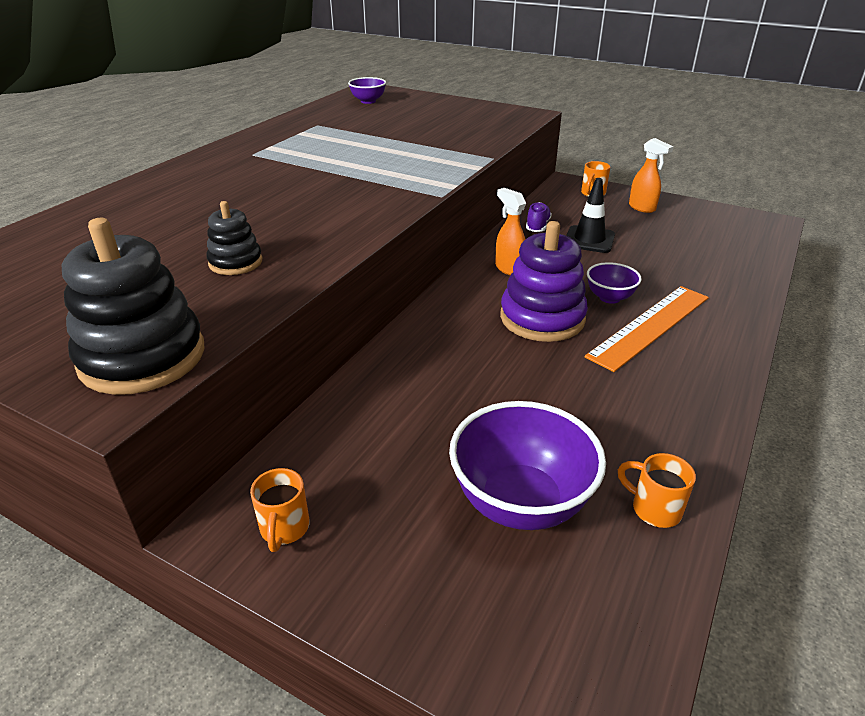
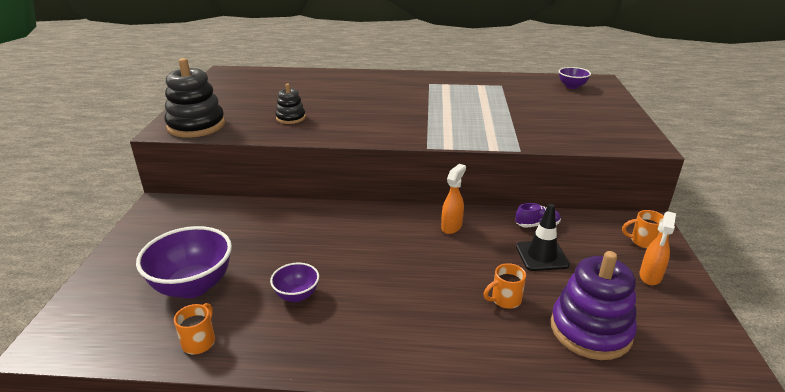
camera: 65 degrees right, 5 degrees down
(284, 529) = (159, 220): orange mug -> orange mug (505, 300)
(542, 318) = (392, 256): purple stacking toy -> purple stacking toy (590, 330)
(609, 298) = (449, 283): purple bowl -> purple bowl (297, 295)
(650, 326) = (420, 312): orange ruler -> none

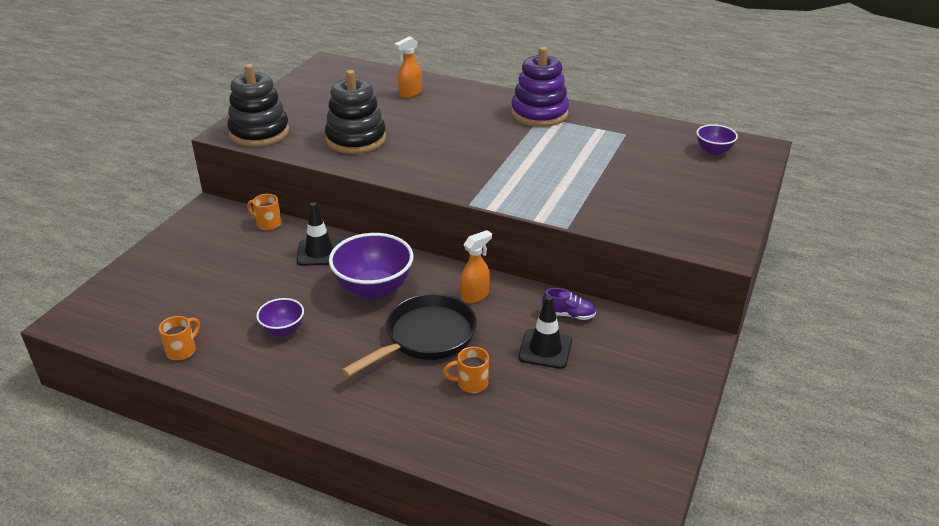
camera: 20 degrees right, 5 degrees up
(193, 286) = (200, 299): purple bowl -> purple bowl (374, 289)
(289, 220) = (319, 252): none -> black traffic cone
(291, 118) = (356, 139): black stacking toy -> black stacking toy, size x1.85
(436, 270) = (426, 337): none -> black pan
(590, 330) = (531, 433): purple stacking toy -> purple stacking toy (539, 114)
(642, 241) = (671, 361): orange mug -> orange mug (267, 223)
(650, 277) = (643, 399): orange spray bottle -> orange spray bottle (410, 94)

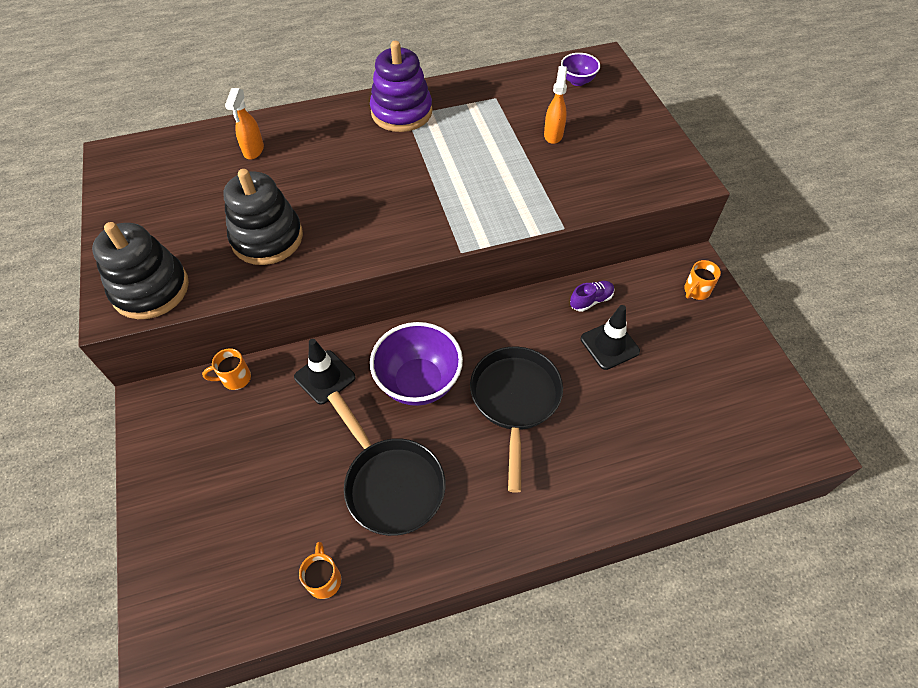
camera: 40 degrees left, 20 degrees up
(283, 330) = (391, 484): purple bowl -> black pan
(471, 383) = (595, 418): orange mug -> orange mug (696, 291)
(475, 296) = (506, 331): orange spray bottle -> orange spray bottle (553, 135)

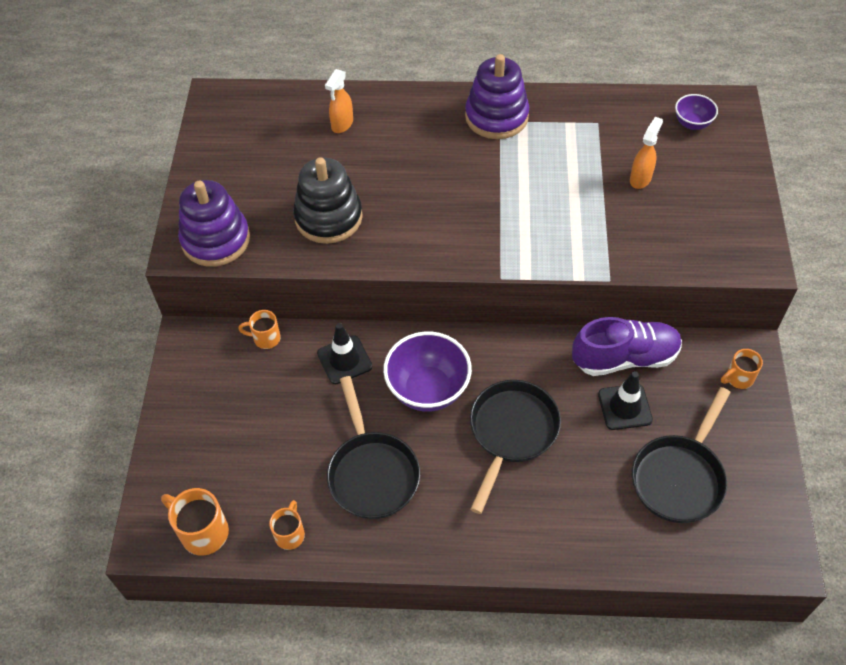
camera: 20 degrees right, 0 degrees up
(151, 289) = (216, 240): black stacking toy -> purple stacking toy
(224, 610) = (202, 532): none -> orange mug
(591, 300) = (625, 358): purple shoe -> purple shoe, size x2.12
(686, 395) = (679, 477): none -> black pan

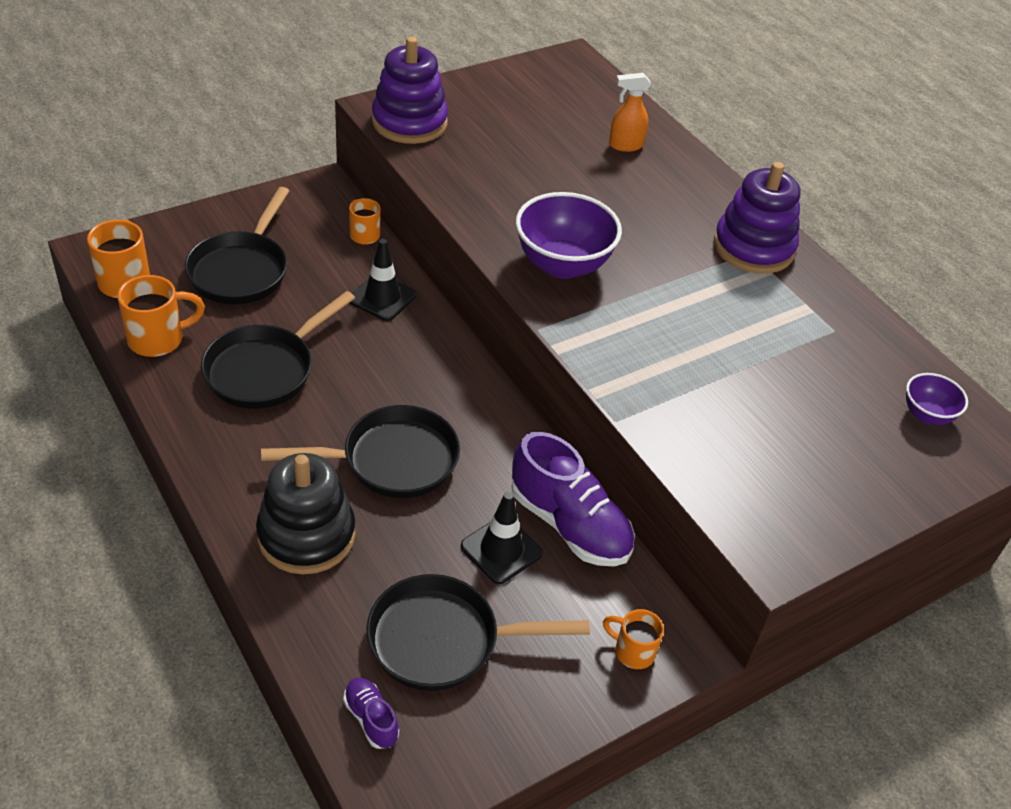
camera: 50 degrees right, 10 degrees down
(248, 441) = (241, 270): none -> black pan
(290, 534) = (158, 339): orange mug -> orange mug, size x1.59
(328, 217) = (501, 180): black stacking toy -> black stacking toy (306, 535)
(428, 390) = (395, 372): purple bowl -> purple bowl (562, 265)
(640, 178) = (791, 396): orange spray bottle -> none
(719, 548) = (371, 719): none -> purple shoe

